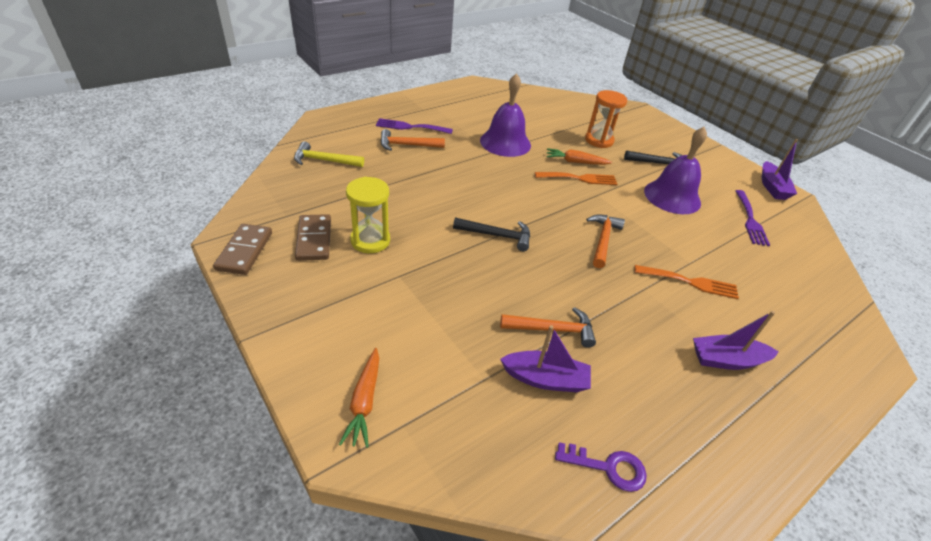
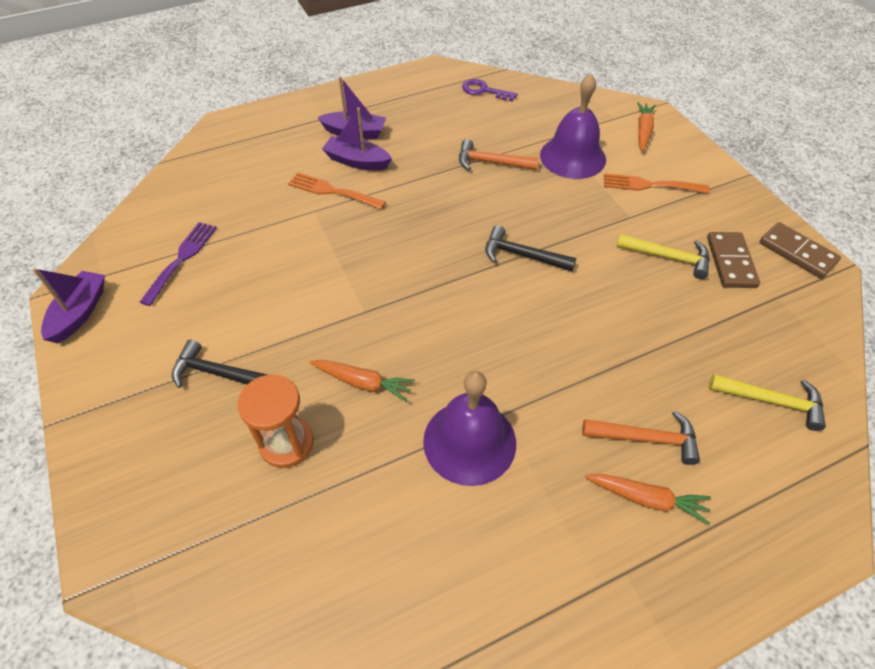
camera: 165 degrees left, 10 degrees up
(244, 251) = (797, 252): brown domino -> brown domino turned 60 degrees counterclockwise
(370, 240) = (668, 257): yellow hourglass -> yellow hammer
(410, 127) = (647, 499): purple fork -> orange carrot
(545, 379) = (509, 132): purple boat -> purple boat (357, 161)
(579, 178) = (375, 344): orange fork -> orange fork (649, 185)
(603, 240) = (397, 242): orange hammer -> none
(672, 196) = (256, 302): purple bell -> purple bell (572, 157)

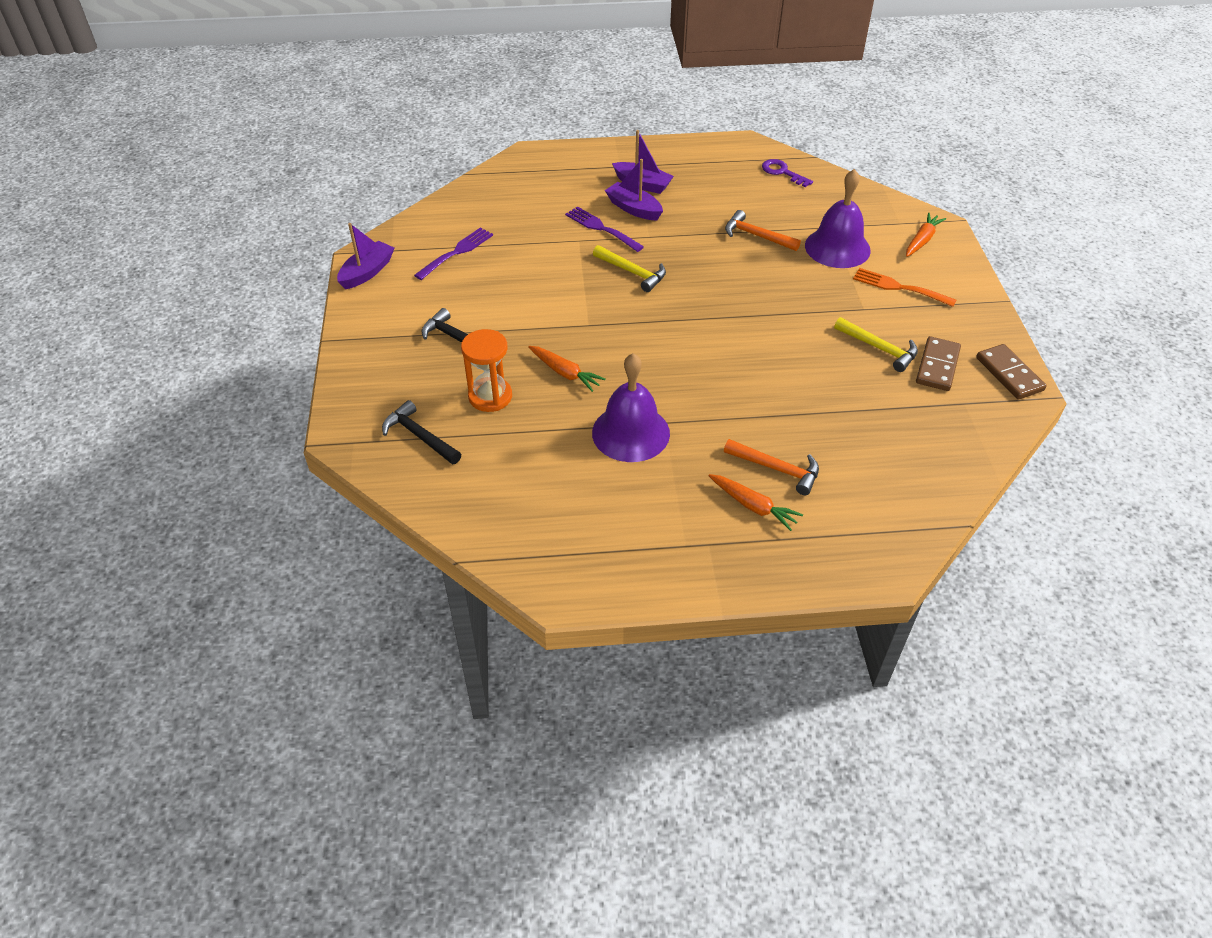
camera: 20 degrees right, 5 degrees down
(332, 191) = (601, 228): orange fork -> purple fork
(522, 255) = (745, 316): black hammer -> black hammer (420, 436)
(771, 401) = (904, 474): yellow hammer -> yellow hammer (632, 272)

